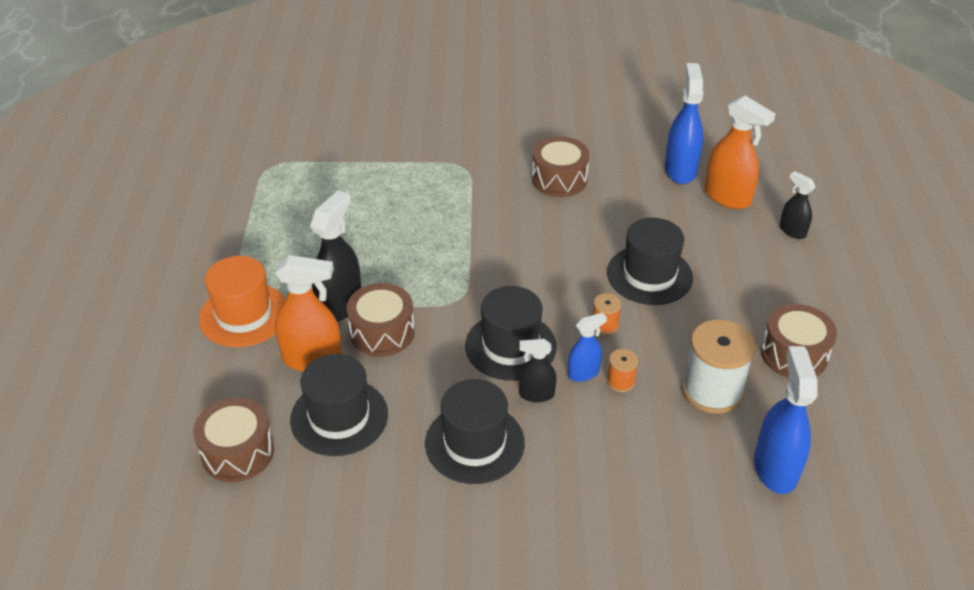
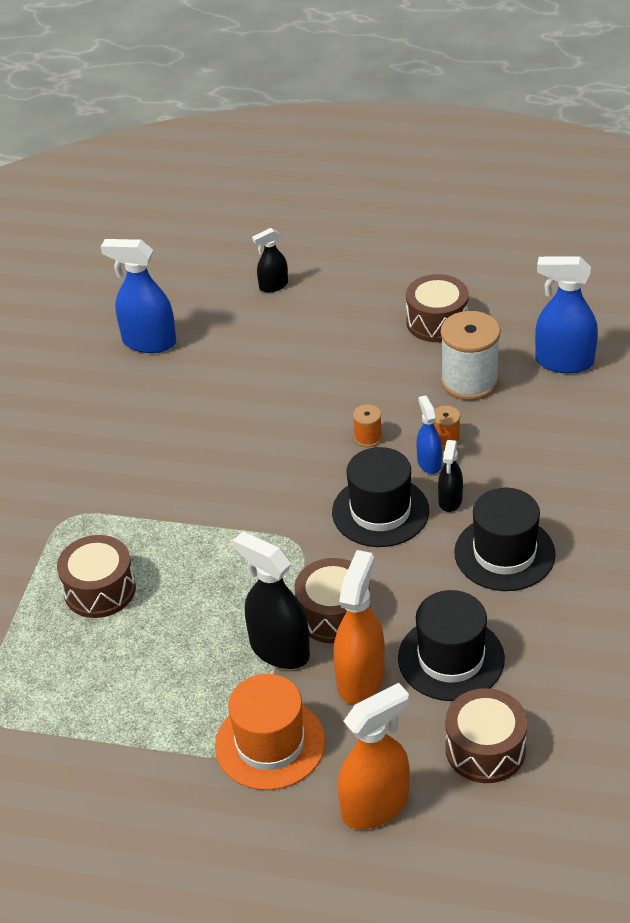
camera: 75 degrees left, 0 degrees up
(559, 179) = (126, 438): brown drum -> brown drum (100, 590)
(649, 275) = (306, 394): black hat -> none
(727, 197) = (206, 317): orange spray bottle -> orange spray bottle (375, 806)

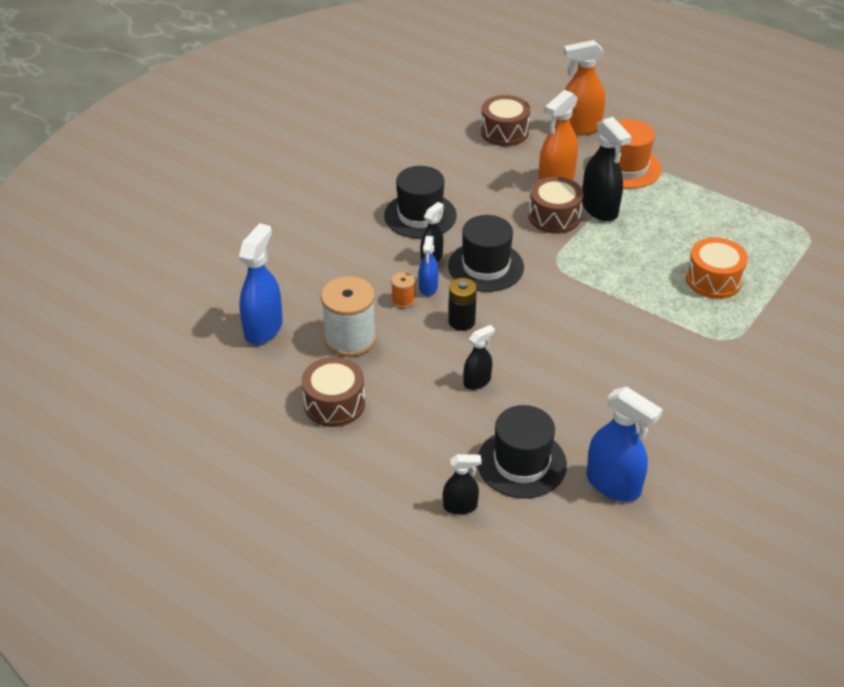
camera: 160 degrees left, 0 degrees up
(100, 590) = (713, 280): brown drum -> orange drum
(316, 385) = (477, 381): none -> black spray bottle
(368, 437) = (461, 321): orange spool -> black battery
(451, 658) = (495, 174): black hat -> black hat (521, 463)
(564, 362) = (263, 328): blue spray bottle -> blue spray bottle turned 105 degrees counterclockwise

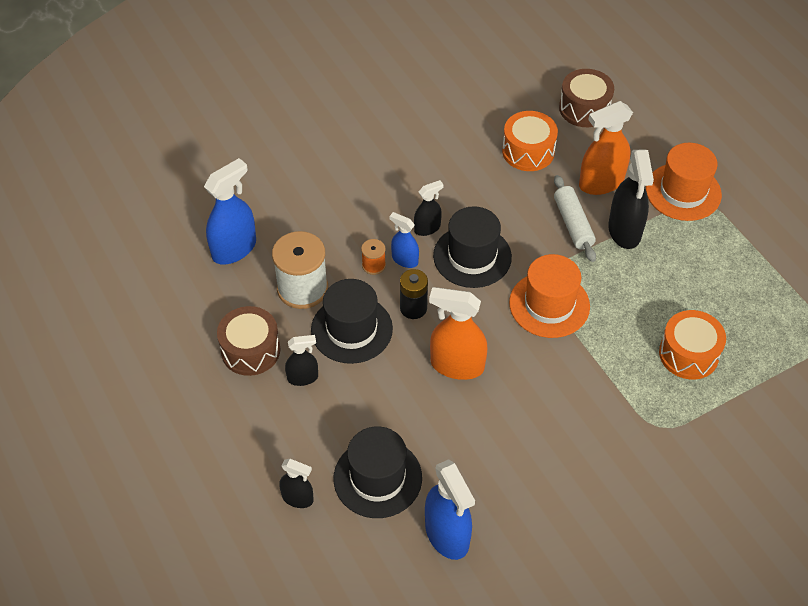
camera: 25 degrees right, 10 degrees up
(420, 215) = (444, 177): black hat -> black hat (351, 329)
(428, 287) = (404, 260): blue spray bottle -> blue spray bottle turned 90 degrees clockwise
(477, 381) = (389, 377): black spray bottle -> black spray bottle (303, 378)
(479, 176) = (528, 151): none -> orange drum
(554, 217) = (573, 224): brown drum -> white rolling pin
(576, 281) = (549, 304): none -> orange hat
(579, 128) = (664, 128): orange spray bottle -> orange spray bottle (457, 365)

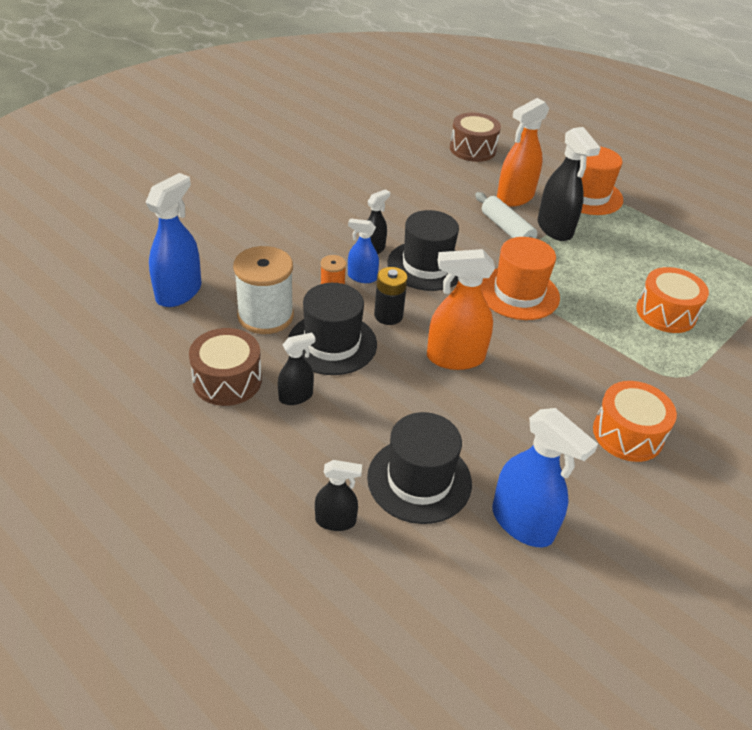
camera: 20 degrees left, 10 degrees down
(528, 151) = (439, 183): orange drum -> orange drum (627, 434)

